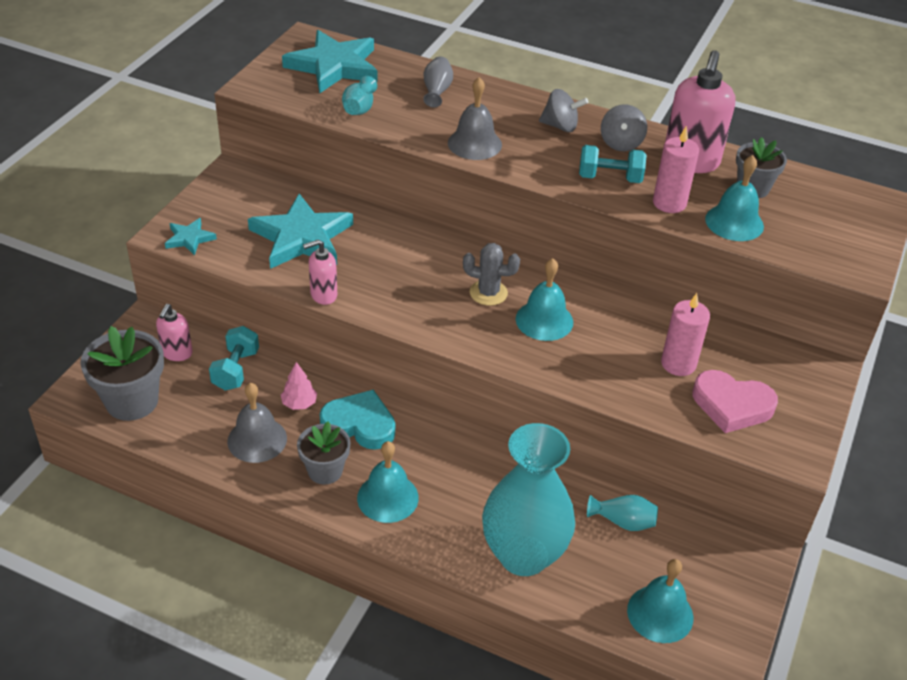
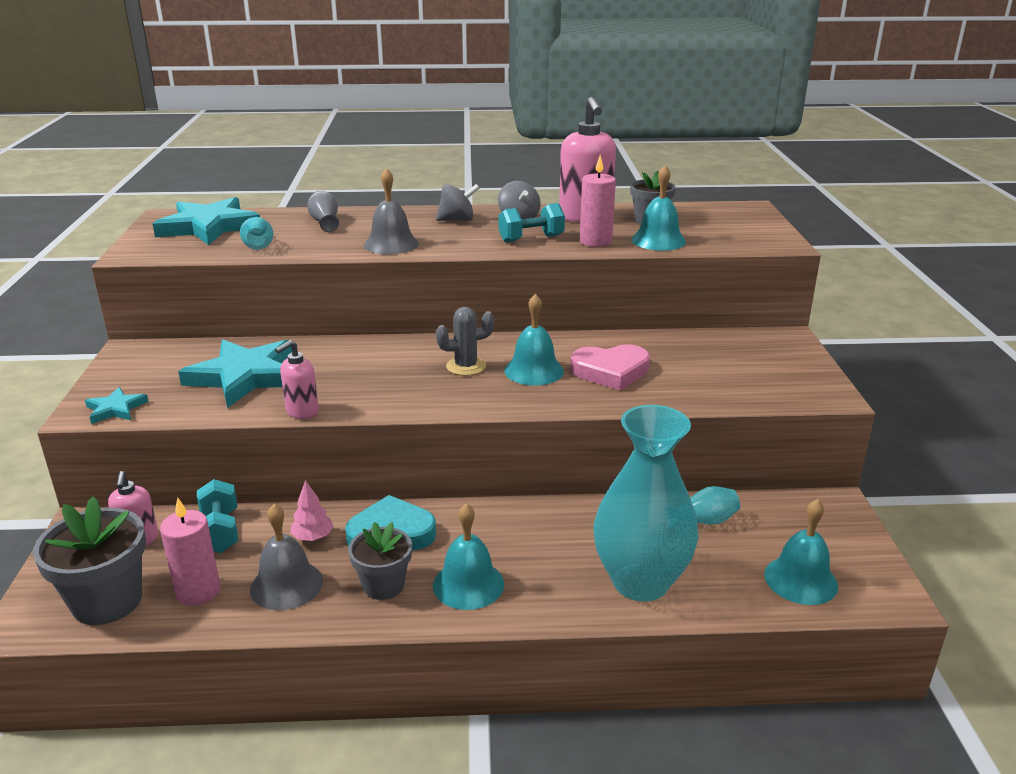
camera: 25 degrees left, 15 degrees down
(678, 364) = (675, 366): pink candle -> pink candle (198, 591)
(731, 405) = (744, 380): pink heart -> pink heart (610, 371)

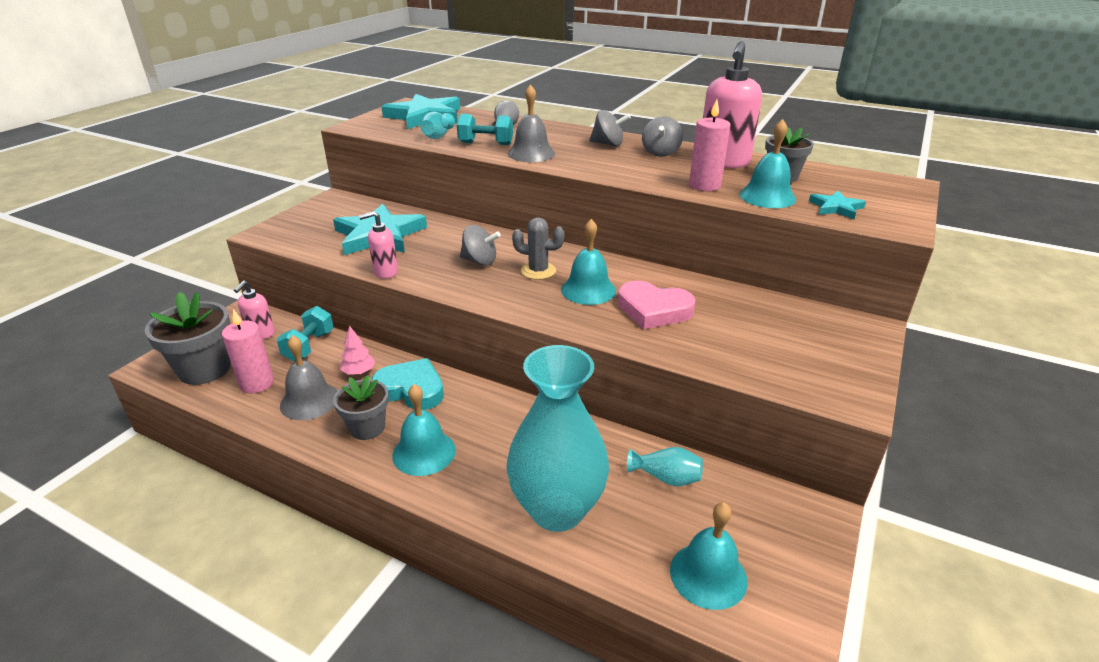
camera: 30 degrees right, 5 degrees up
(116, 409) = (281, 236): turquoise star -> turquoise star (836, 208)
(394, 373) = (480, 261): none -> grey spinning top
(531, 239) = (649, 171): turquoise dumbbell -> turquoise dumbbell (486, 143)

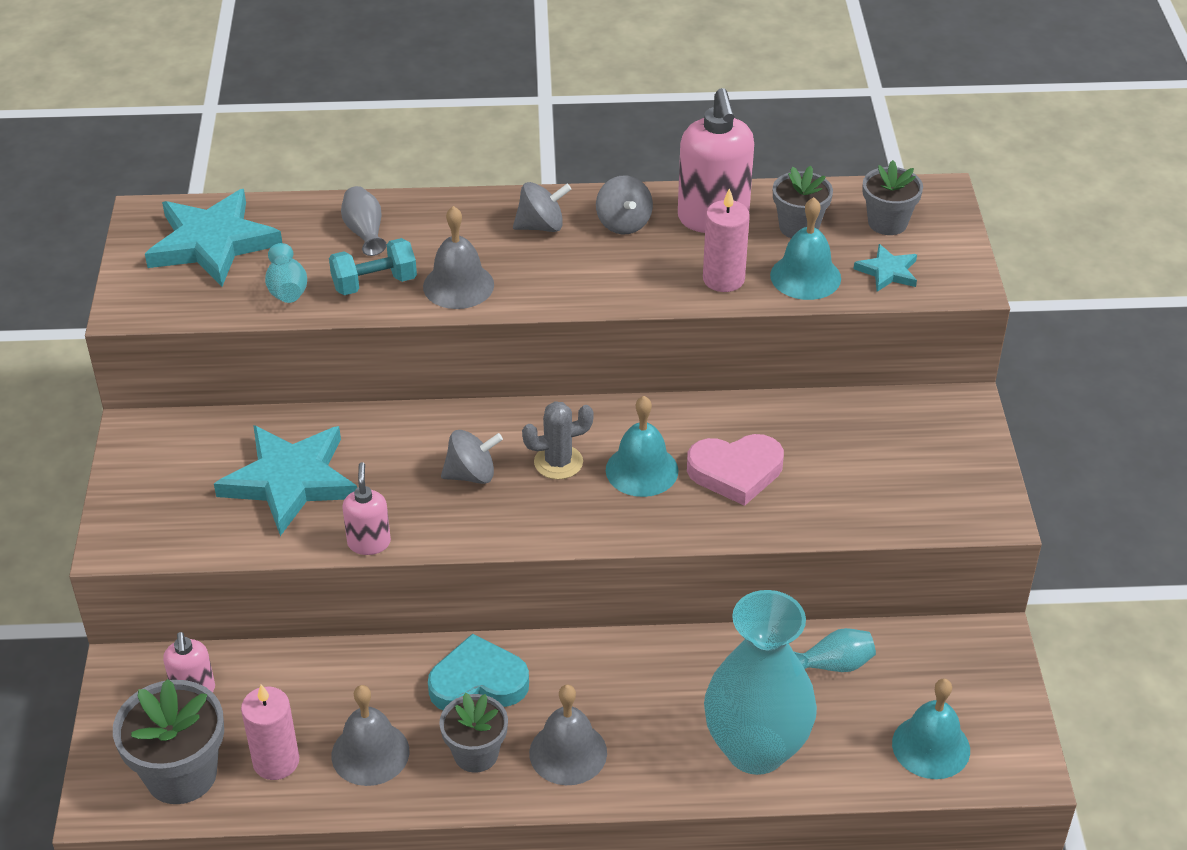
camera: 30 degrees left, 10 degrees up
(309, 346) = (283, 680): turquoise dumbbell -> none
(359, 372) = (390, 688): pink tree -> none
(385, 272) = (369, 543): pink soap dispenser -> pink soap dispenser turned 135 degrees clockwise
(424, 452) = (568, 752): turquoise bell -> grey bell
(854, 188) = (887, 223): none -> grey flower pot

